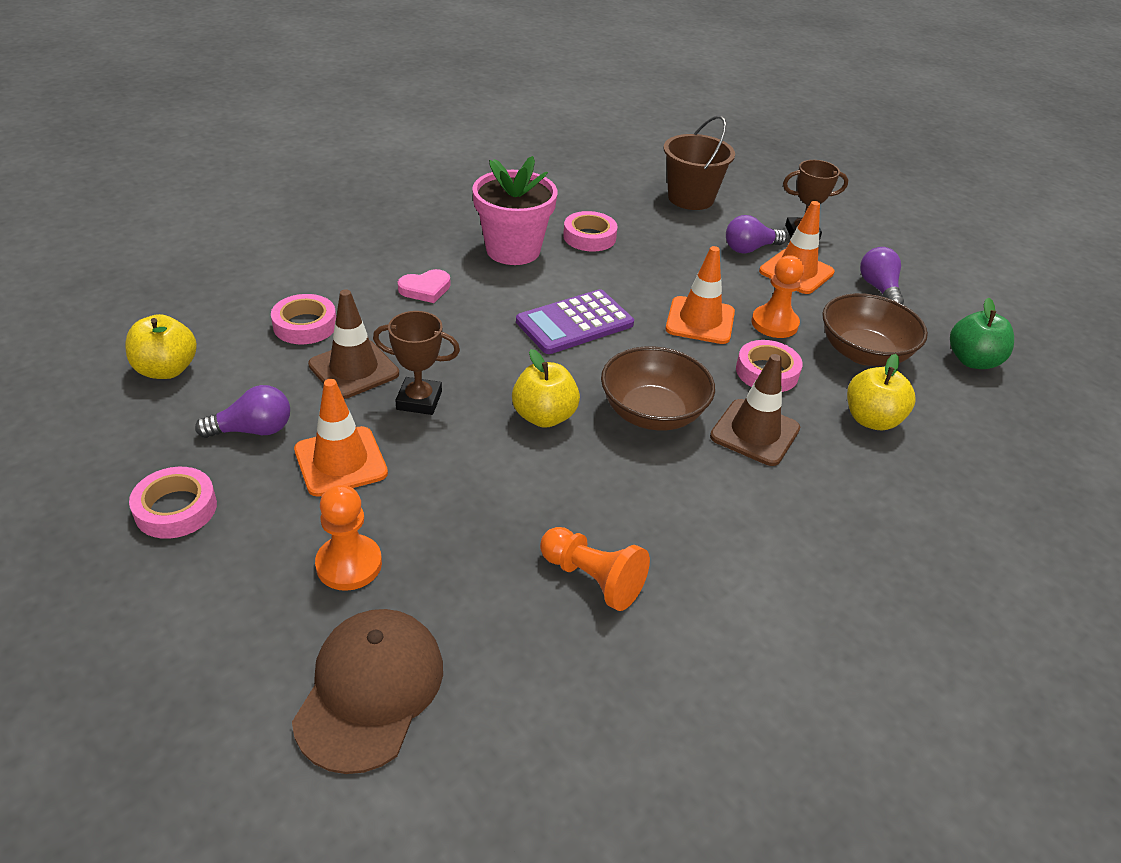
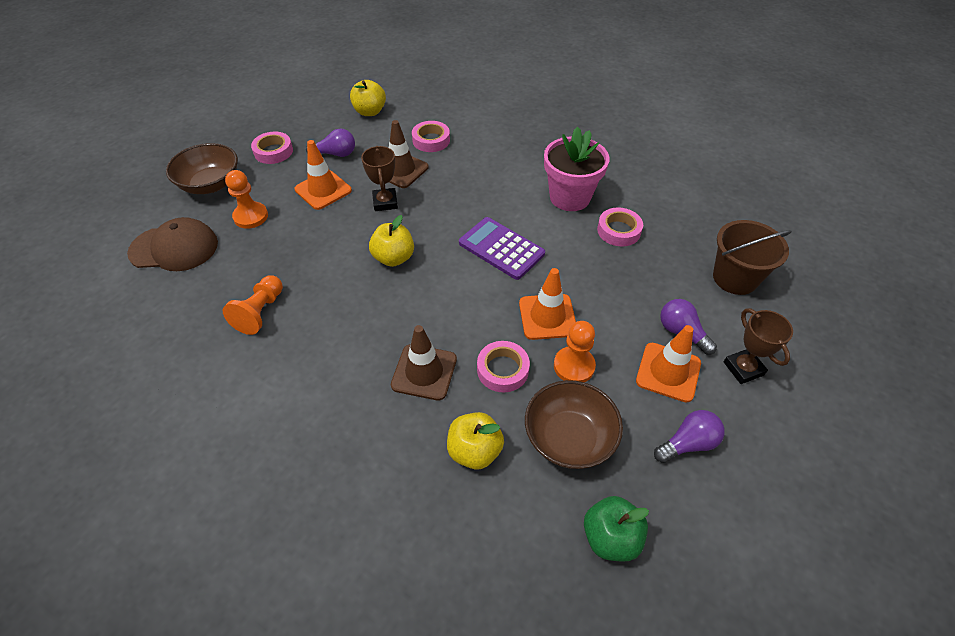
camera: 75 degrees right, 10 degrees up
(253, 430) = (336, 154): purple light bulb -> purple light bulb turned 60 degrees counterclockwise
(425, 289) = (496, 172): pink heart -> none
(652, 413) = (421, 310): brown bowl -> brown bowl (211, 184)

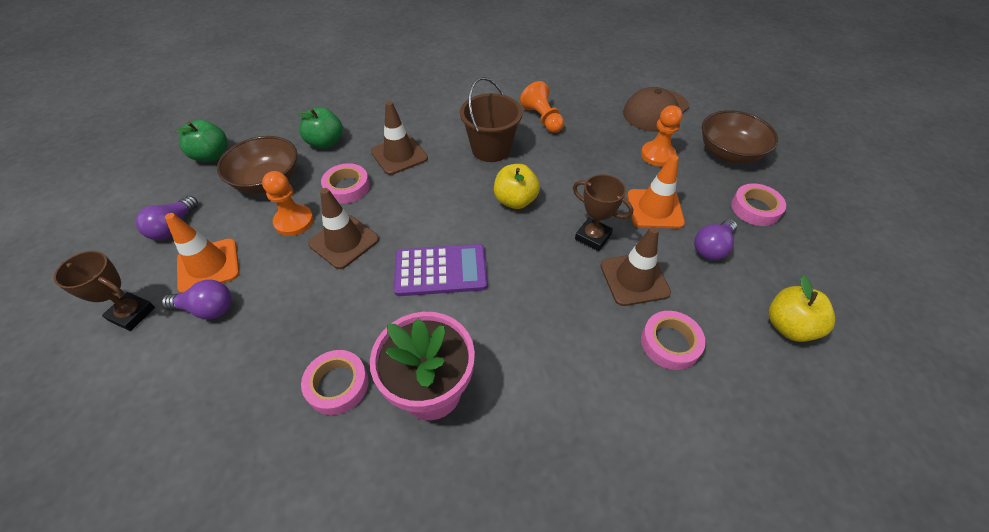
camera: 135 degrees right, 0 degrees up
(474, 451) = (326, 143): yellow apple -> green apple
(547, 317) = (344, 241): orange traffic cone -> brown traffic cone
(735, 278) = (159, 421): brown bucket -> brown bucket (491, 149)

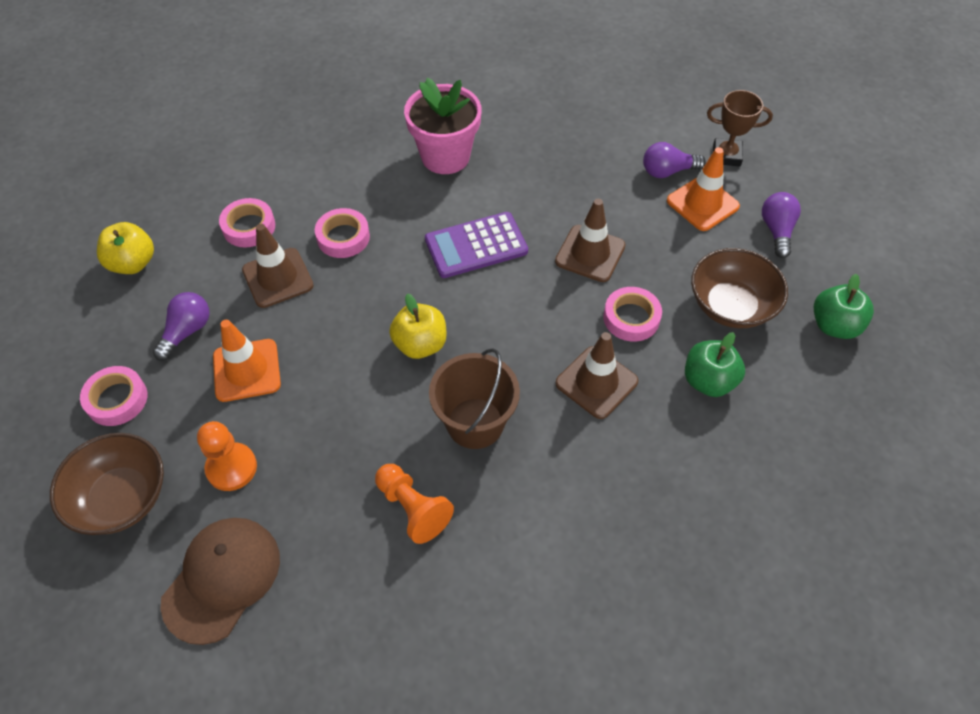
camera: 165 degrees right, 5 degrees up
(294, 221) = (658, 263): orange pawn -> none
(337, 385) = (519, 146): pink tape -> pink tape (343, 237)
(592, 237) = (322, 316): brown trophy -> none

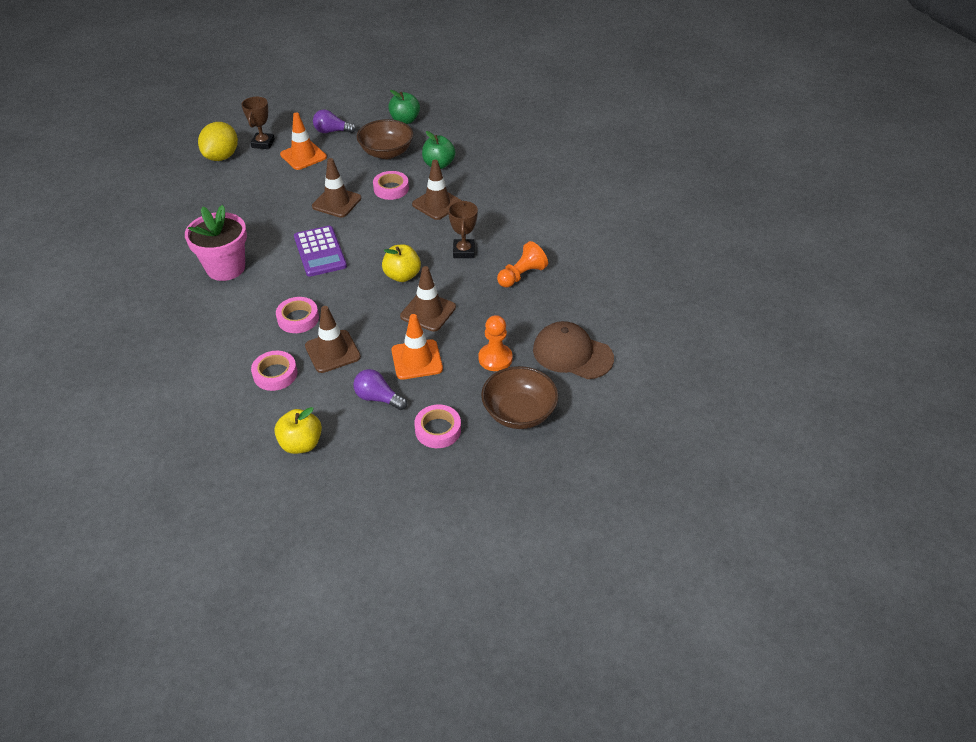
camera: 90 degrees left, 10 degrees down
(340, 380) = (428, 312): none -> brown traffic cone
(475, 423) = (464, 251): brown bucket -> brown trophy
(667, 171) = (271, 167): purple light bulb -> none
(685, 118) = (222, 157): none -> yellow lemon

